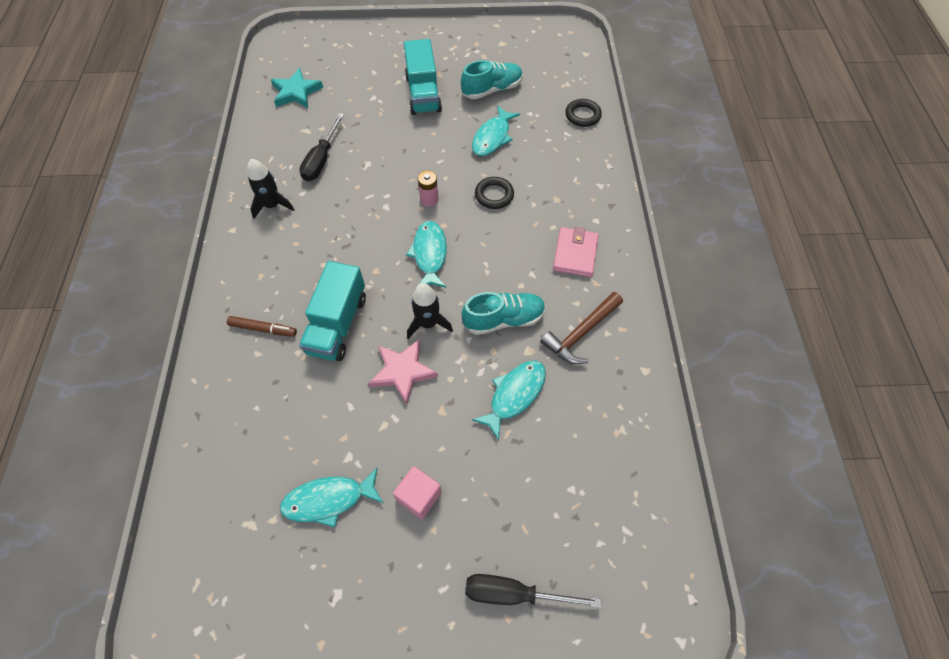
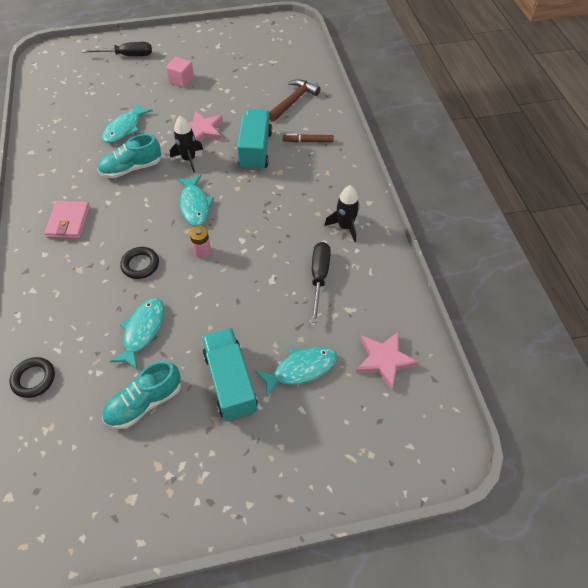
camera: 170 degrees right, 5 degrees down
(296, 92) = (384, 360): turquoise star -> pink star
(329, 500) = (232, 74): turquoise fish -> turquoise fish (301, 369)
(581, 333) = (73, 167): brown hammer -> brown hammer (293, 101)

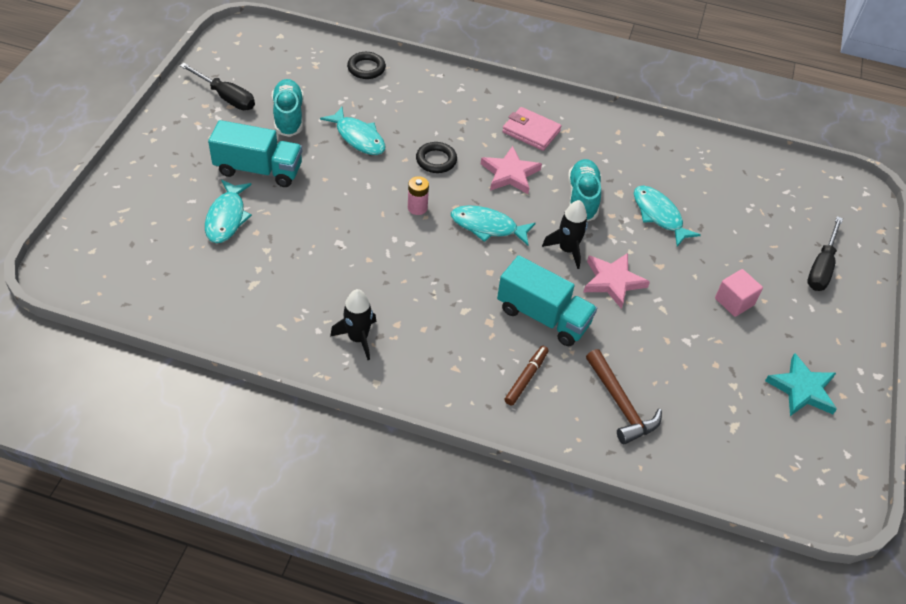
camera: 115 degrees right, 5 degrees down
(228, 45) = (802, 389): none -> turquoise star
(319, 277) = (310, 280): black screwdriver -> black screwdriver (226, 97)
(384, 360) = (178, 279): pink star -> pink star (510, 174)

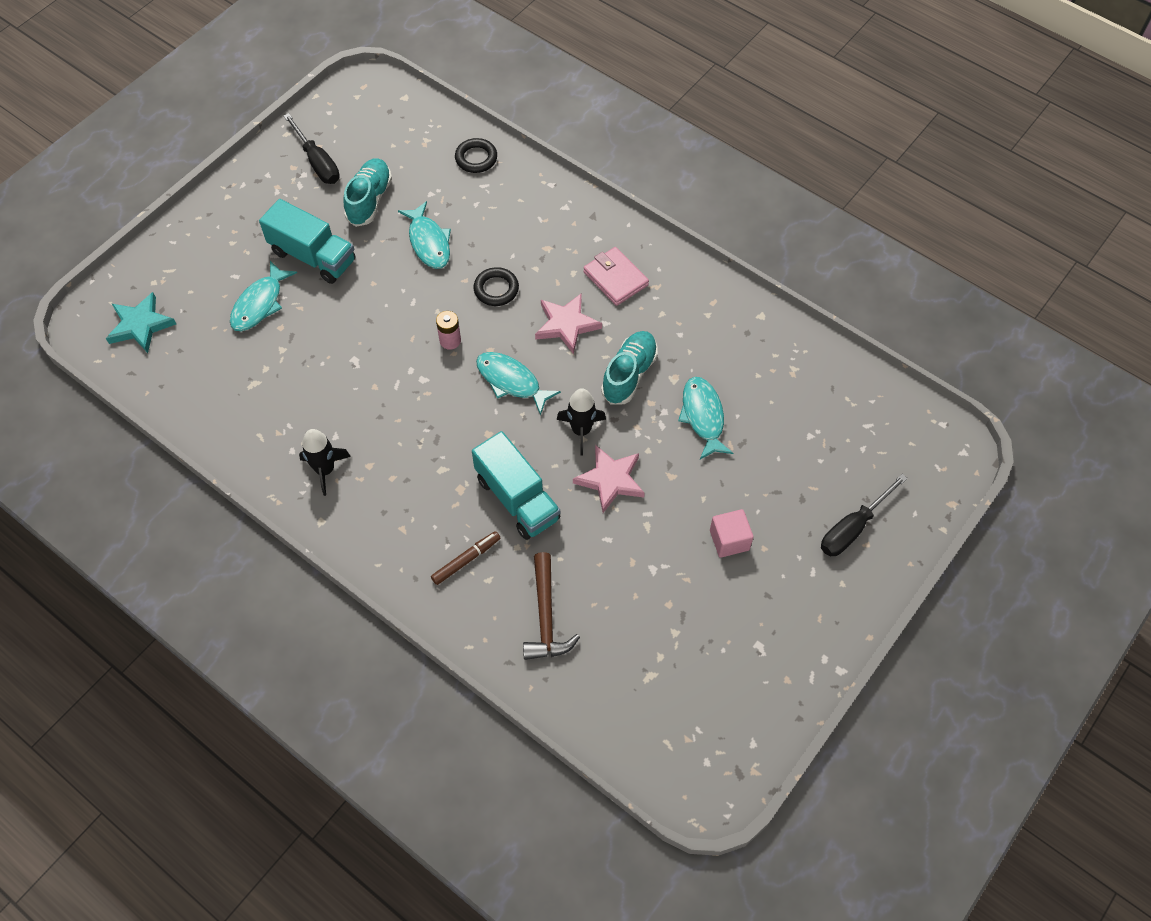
camera: 25 degrees right, 10 degrees up
(802, 389) = (746, 659): turquoise star -> turquoise star (140, 325)

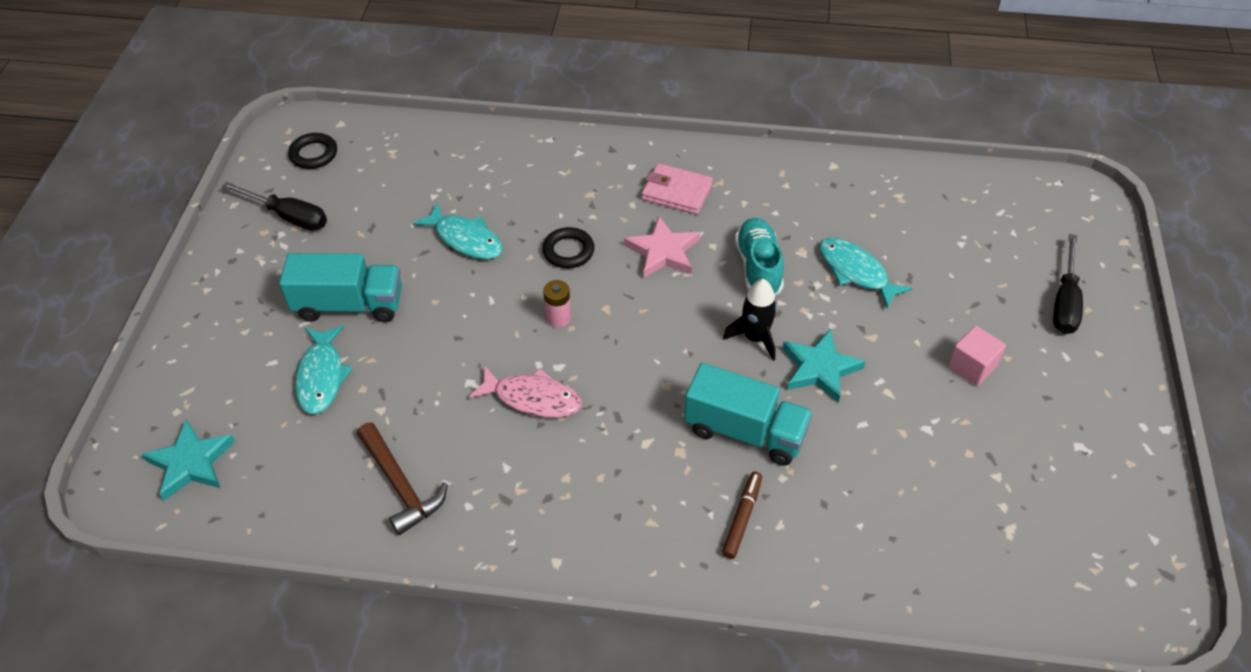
camera: 30 degrees left, 10 degrees down
(325, 470) = (521, 506): black rocket -> none
(369, 200) = (372, 228): turquoise shoe -> none
(388, 394) = (532, 398): none -> pink fish
(476, 158) = (456, 147): black ring -> black ring (313, 154)
(511, 381) = (651, 326): turquoise fish -> none
(546, 617) = (866, 529): brown hammer -> brown hammer (401, 485)
(610, 480) = (819, 368): pink star -> turquoise star

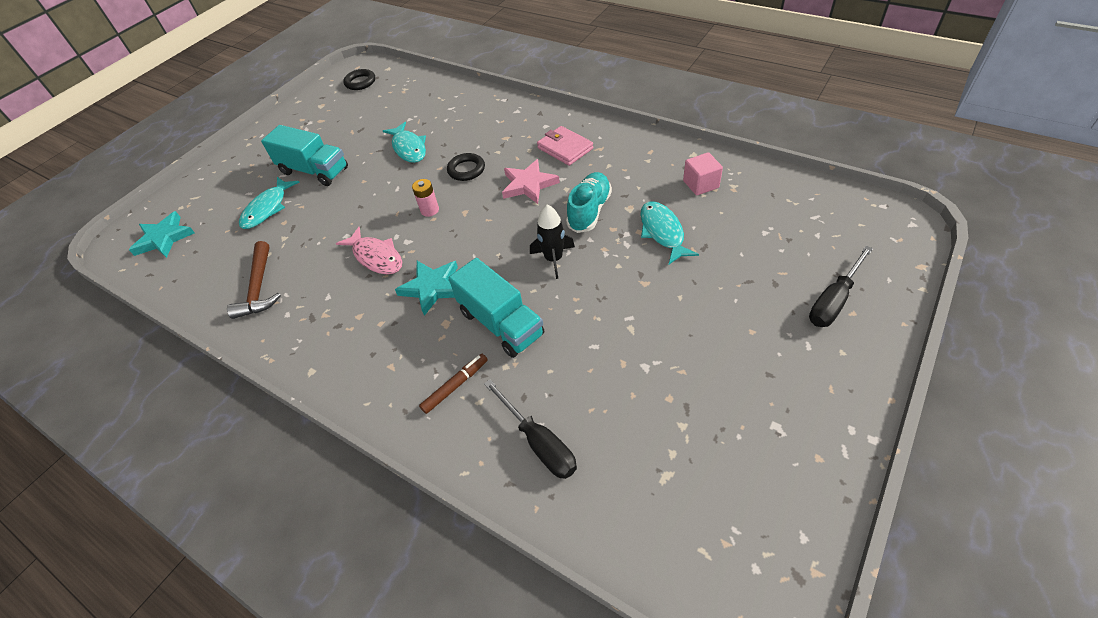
camera: 30 degrees right, 0 degrees up
(288, 216) = (321, 113): black screwdriver -> black screwdriver (539, 442)
(819, 368) = (587, 294): turquoise star -> turquoise star (432, 288)
(972, 366) = (715, 329): pink cube -> pink cube (700, 184)

